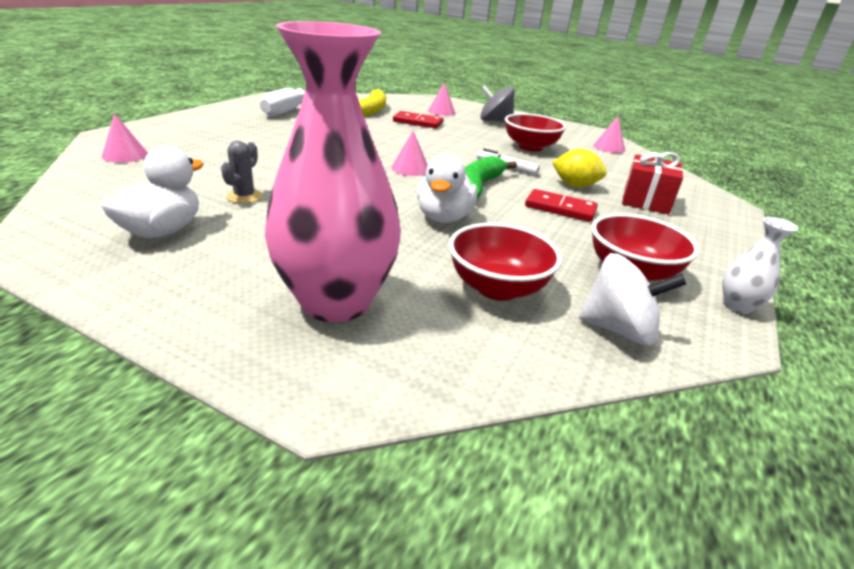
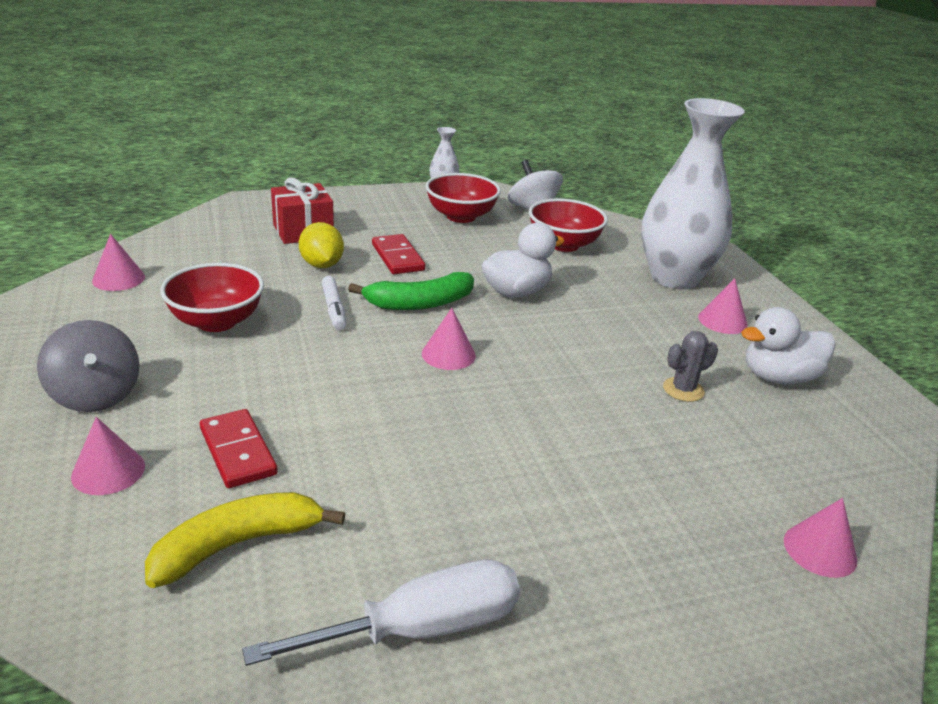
camera: 135 degrees left, 0 degrees up
(242, 266) = (722, 321): none -> pink cone
(336, 301) = (674, 278): pink vase -> white vase

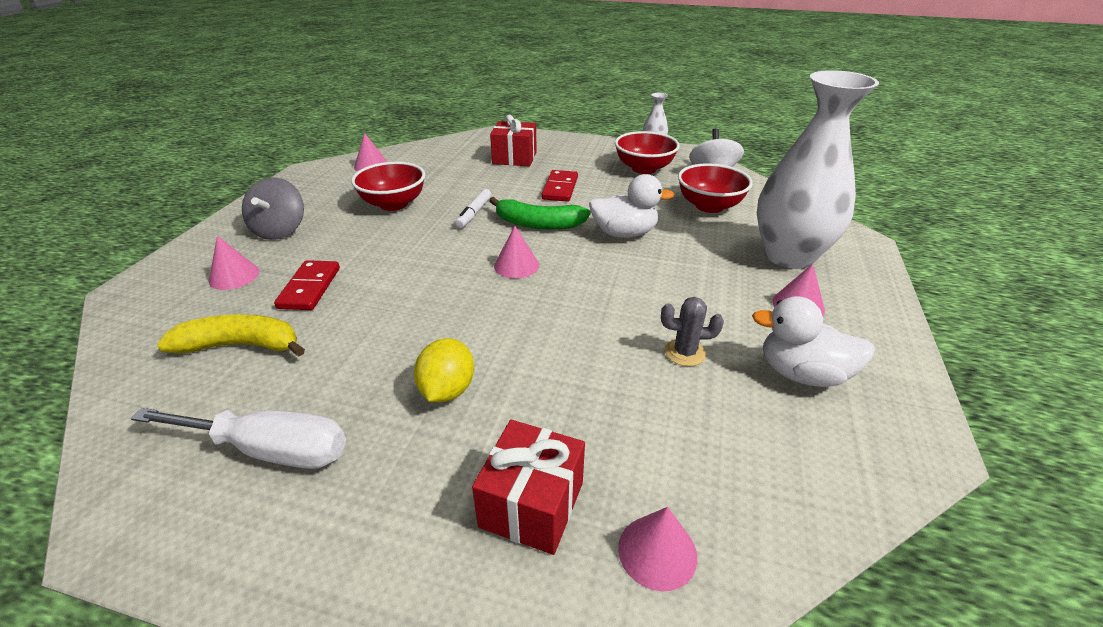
camera: 35 degrees right, 5 degrees up
(321, 265) = (500, 182): yellow lemon -> yellow lemon (447, 390)
(704, 560) = (532, 504): none -> red gift

